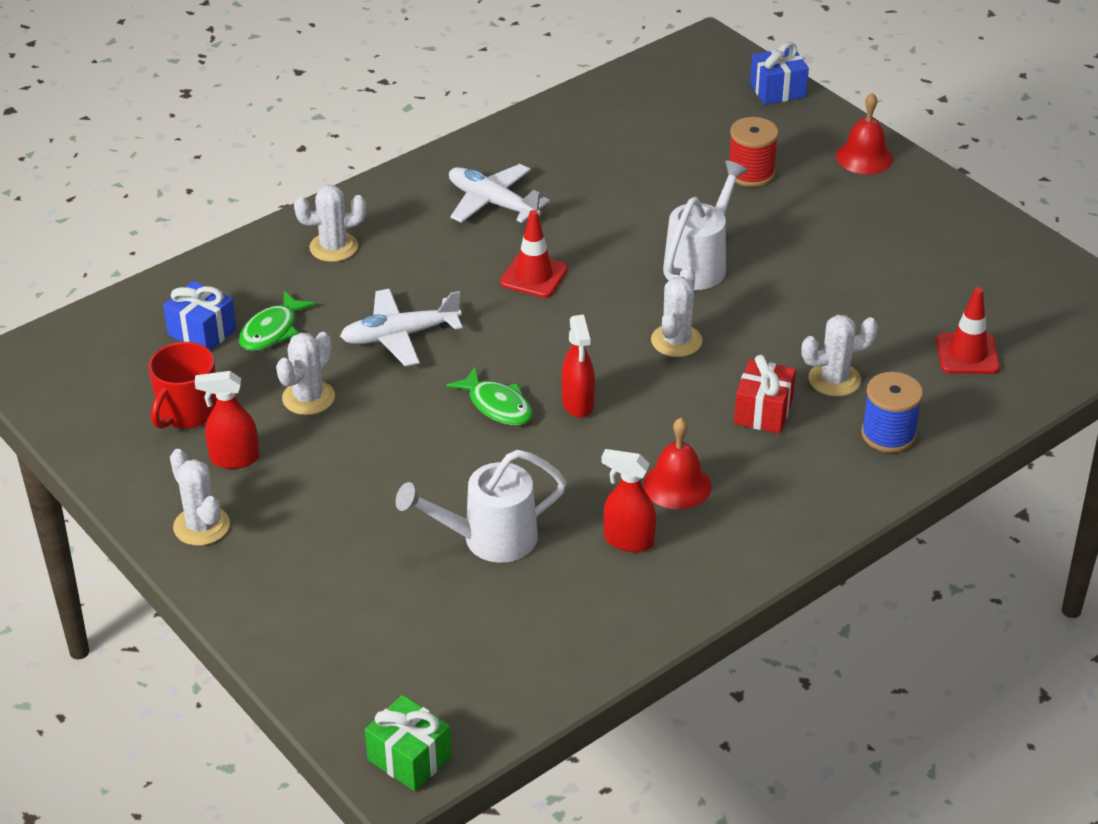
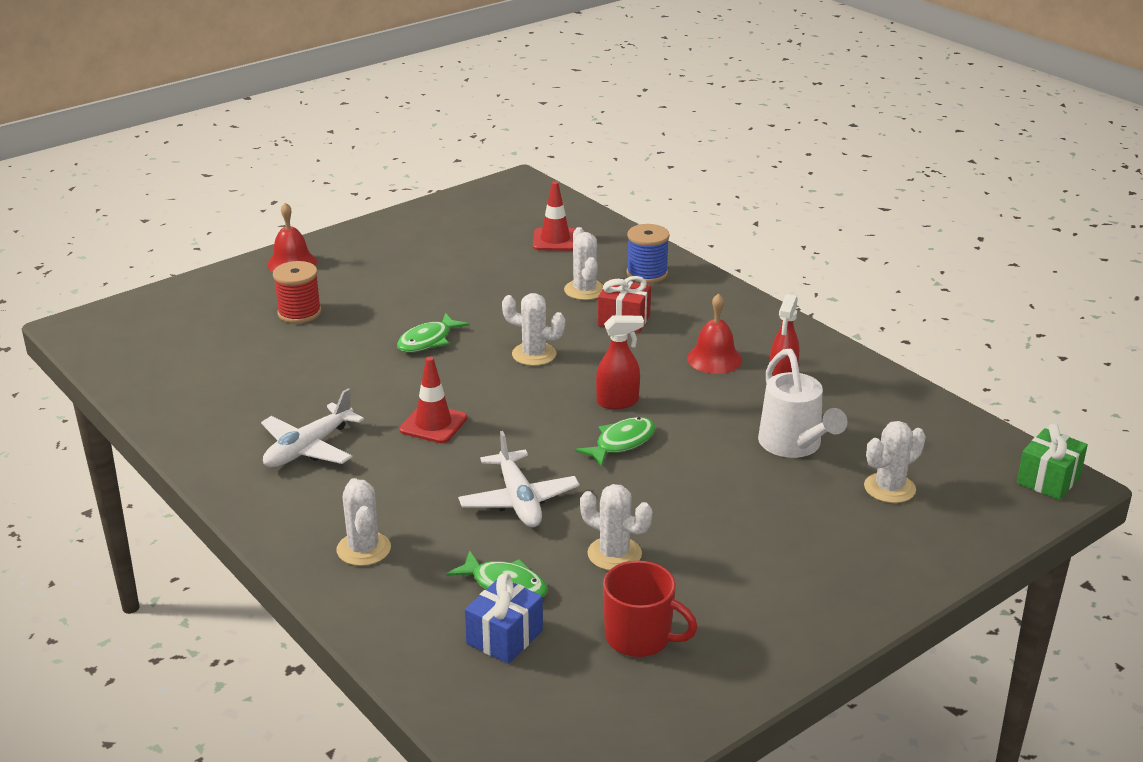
camera: 90 degrees left, 10 degrees down
(201, 526) = (811, 613): white cactus -> white cactus (889, 488)
(234, 459) = (710, 598): red spray bottle -> none
(700, 263) = (428, 341): white watering can -> green fish
(777, 90) = (173, 295): blue gift -> none

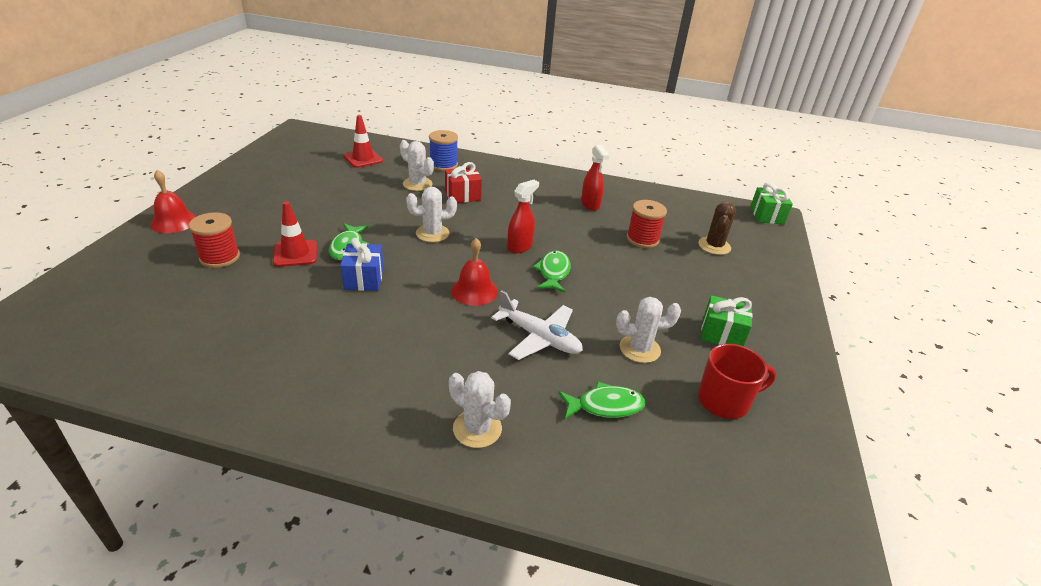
camera: 40 degrees left, 5 degrees up
(308, 448) = (341, 363): white plane -> none
(433, 424) = (418, 305): red traffic cone -> red traffic cone (295, 254)
(504, 637) = (653, 448): blue gift -> blue gift (364, 279)
(714, 358) = (540, 203): red bell -> red bell (474, 291)
(738, 581) = (721, 334): none -> green gift
(794, 445) = (642, 239): white watering can -> red spool
(889, 488) = (714, 246): white cactus -> brown cactus

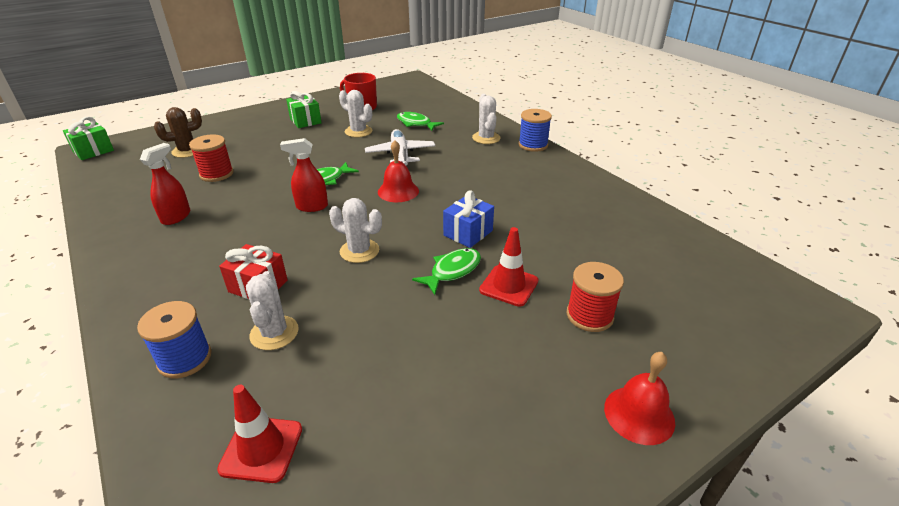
camera: 135 degrees left, 0 degrees up
(395, 451) = (533, 145): none -> blue spool

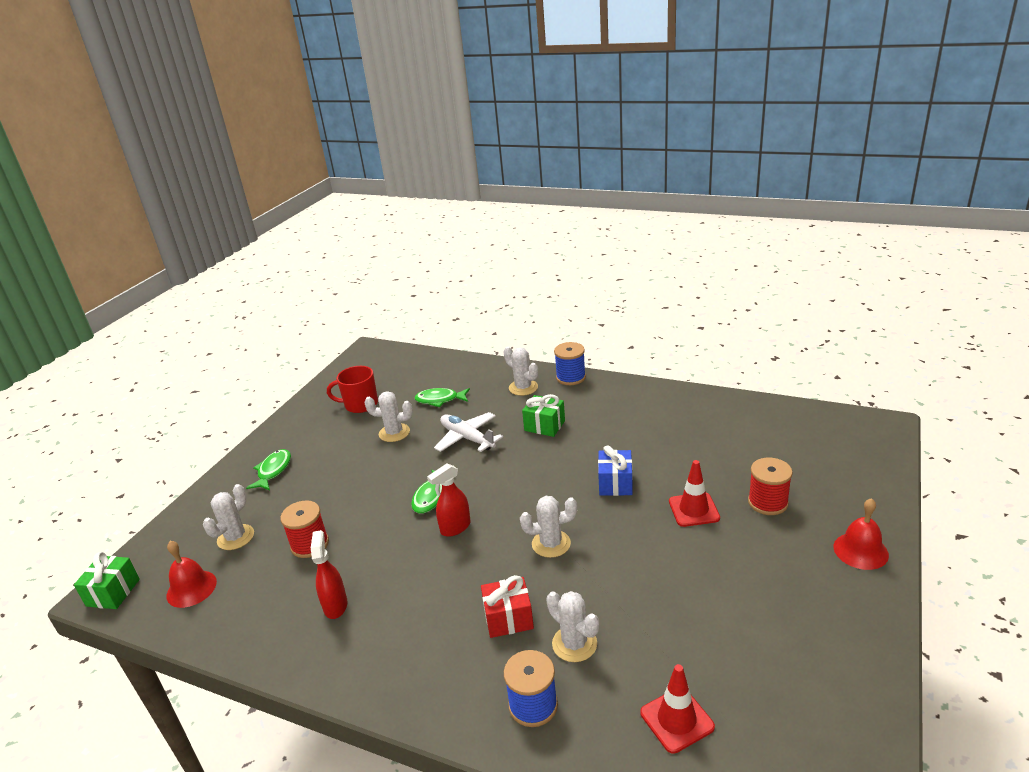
camera: 30 degrees left, 5 degrees down
(187, 151) = (235, 537): brown cactus -> white cactus
(305, 121) = (321, 445): green gift -> green gift (544, 426)
(398, 191) = (512, 475): red bell -> red bell (191, 588)
(452, 271) = (642, 520): green fish -> green fish (273, 471)

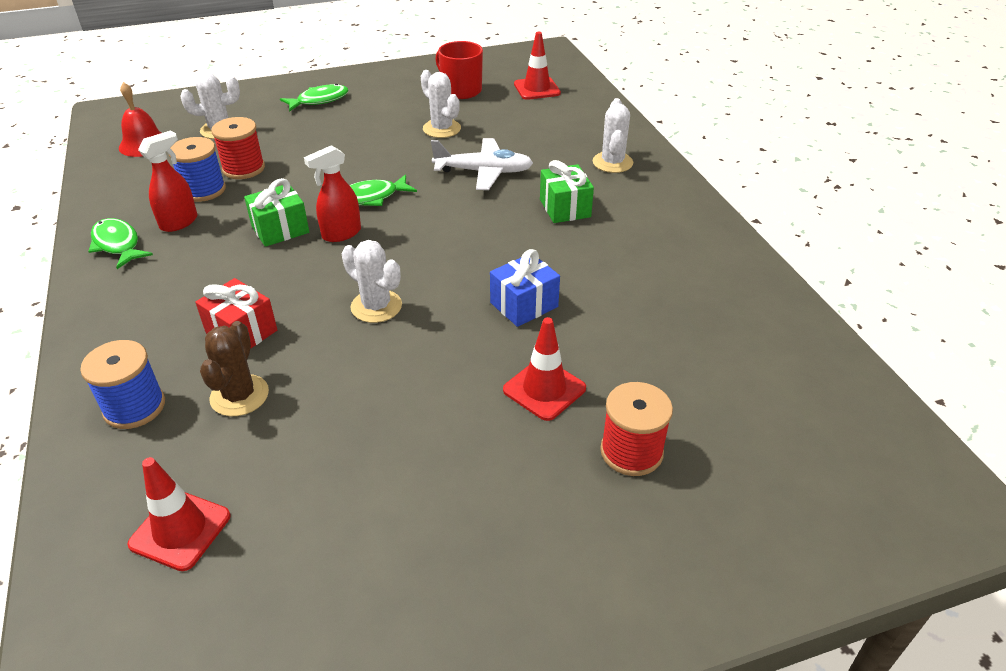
camera: 45 degrees right, 10 degrees up
(113, 592) = (113, 115): green gift -> green gift (280, 229)
(406, 375) = (537, 89): none -> red traffic cone
(440, 400) = (524, 126): green fish -> green fish (118, 244)
(455, 528) = (341, 234): red spray bottle -> red spray bottle turned 45 degrees counterclockwise
(467, 438) = (484, 172): white plane -> white plane turned 90 degrees clockwise
(571, 377) = (675, 183): blue spool -> blue spool (203, 190)
(574, 644) = (239, 395): white cactus -> brown cactus
(860, 550) = (630, 594): red bell -> none

